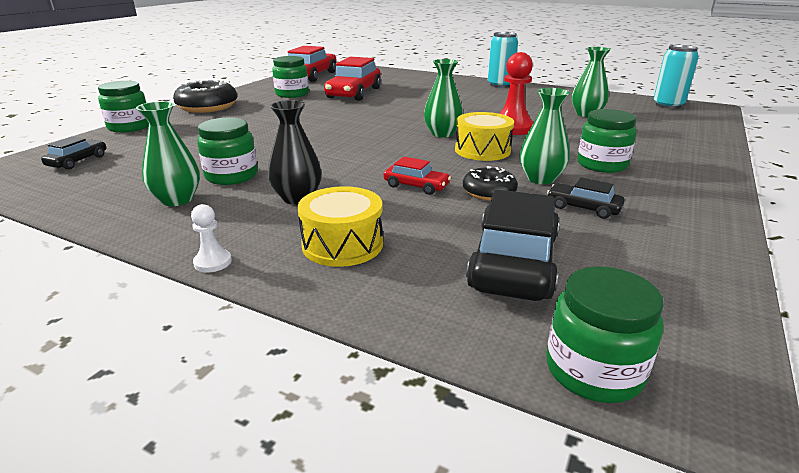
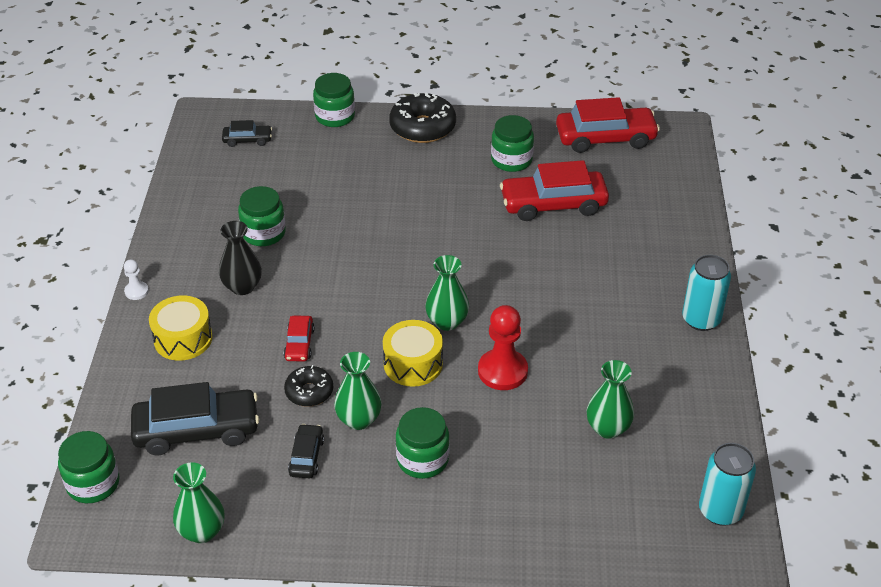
camera: 65 degrees right, 15 degrees up
(177, 200) = (209, 229): green vase -> green vase (202, 531)

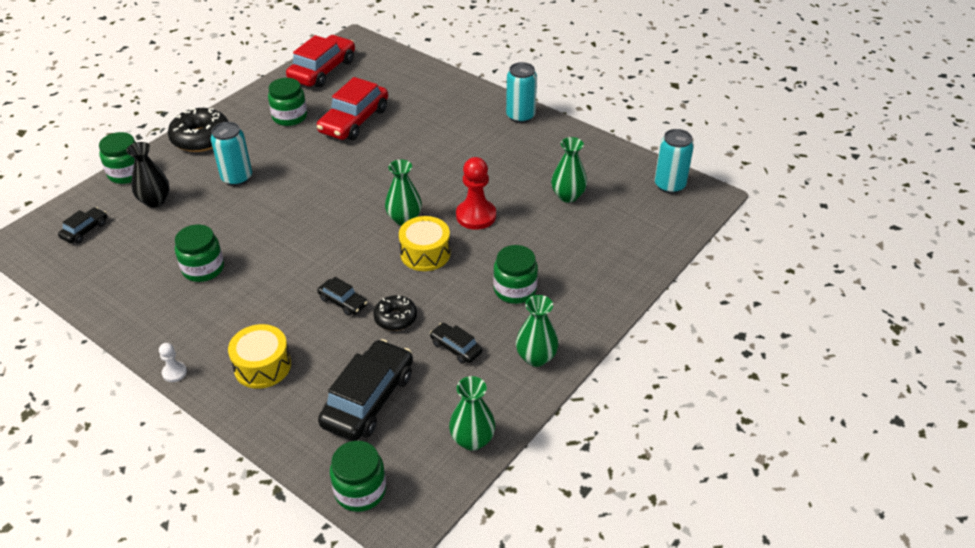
camera: 55 degrees left, 0 degrees up
(242, 287) = (246, 306): black vase -> black vase (155, 201)
(299, 344) = (343, 302): red car -> black car
(359, 420) = (448, 304): green vase -> green vase (536, 357)
(393, 181) = (237, 178): none -> turquoise can

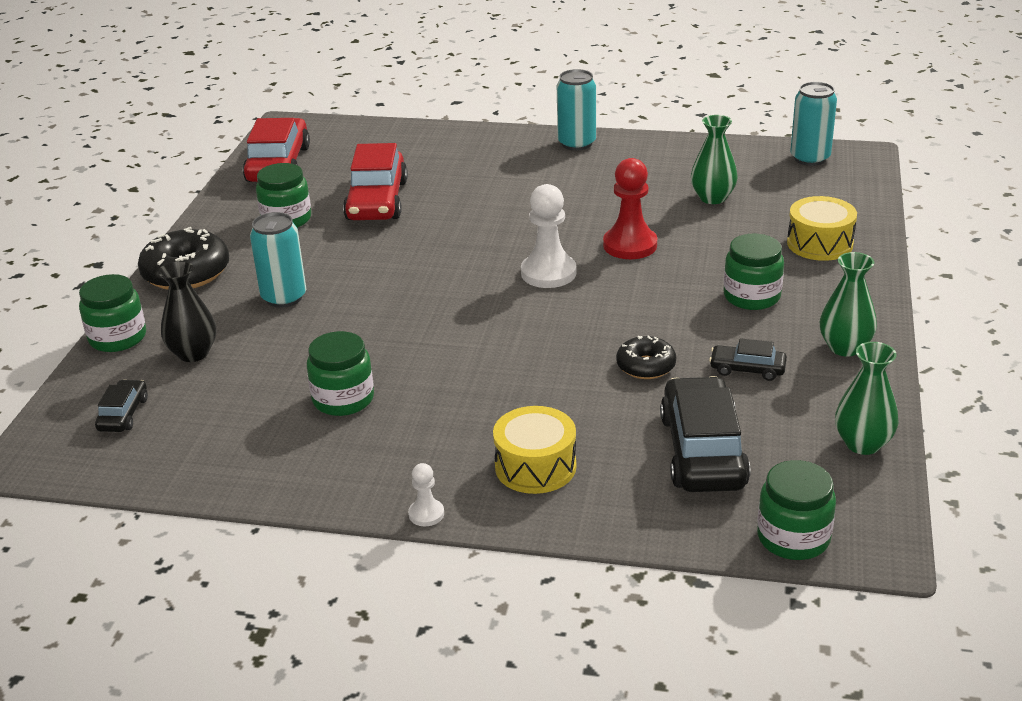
camera: 25 degrees left, 10 degrees down
(343, 302) = (564, 372): black car -> none
(404, 219) = (548, 273): green vase -> white pawn
(425, 253) = (611, 296): yellow drum -> yellow drum (819, 244)

